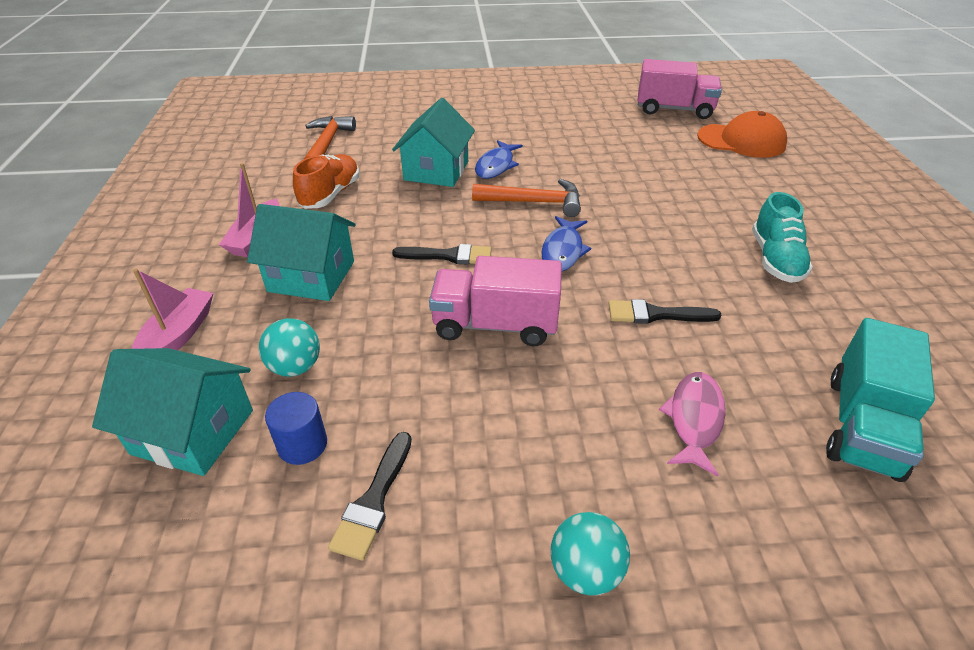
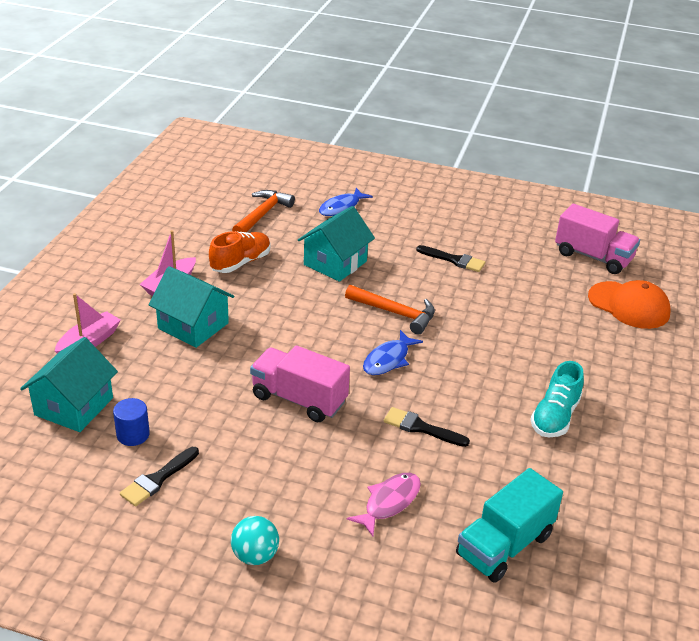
camera: 20 degrees right, 5 degrees down
(193, 432) = (74, 406): turquoise house -> turquoise house turned 75 degrees clockwise
(295, 367) = (151, 386): turquoise ball -> none
(448, 256) = (299, 338): black brush -> black brush (454, 260)
(496, 166) = (387, 271): blue fish -> blue fish (341, 207)

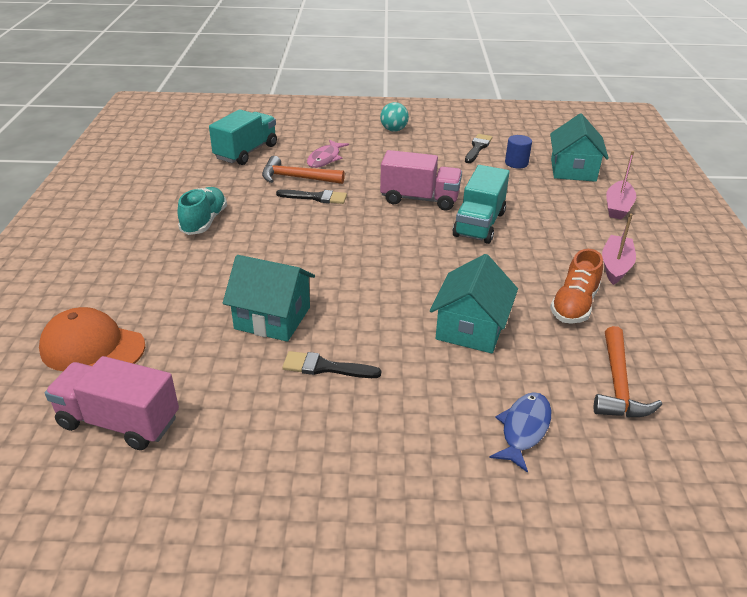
camera: 165 degrees right, 0 degrees up
(193, 326) = (552, 234): turquoise house -> turquoise house (272, 318)
(257, 351) = (479, 224): none -> turquoise truck
(388, 359) = (361, 238): blue fish -> none
(395, 313) = (372, 282): orange hammer -> orange hammer (296, 178)

